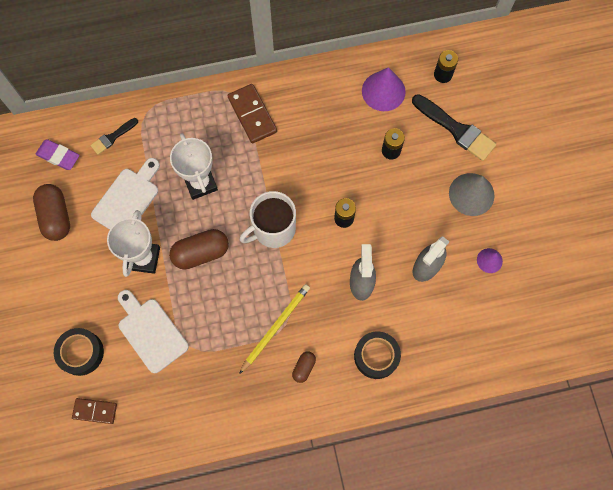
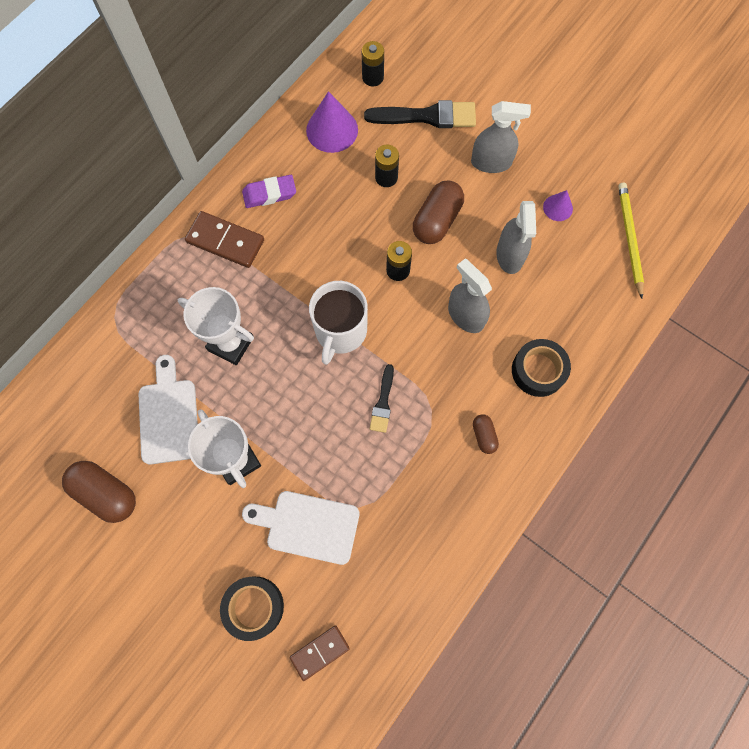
camera: 40 degrees left, 0 degrees up
(58, 156) = (56, 431): purple eraser -> purple eraser (269, 194)
(113, 137) = (99, 368): black brush -> black brush (383, 402)
(201, 253) = (290, 409): brown capsule -> brown capsule (437, 221)
(275, 327) = (424, 420): yellow pencil -> yellow pencil (629, 239)
(471, 194) = (491, 162): grey cone -> grey spray bottle

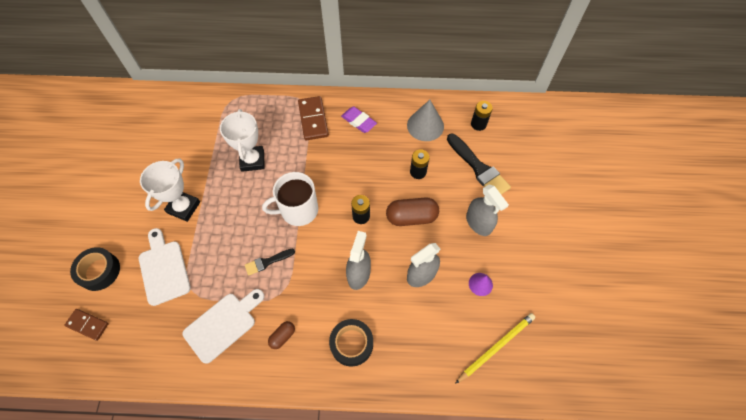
camera: 55 degrees right, 10 degrees down
(106, 493) = (130, 158): brown capsule -> none
(169, 416) = (190, 159): white cutting board -> white cutting board (223, 324)
(332, 130) = (425, 125): purple cone -> grey cone

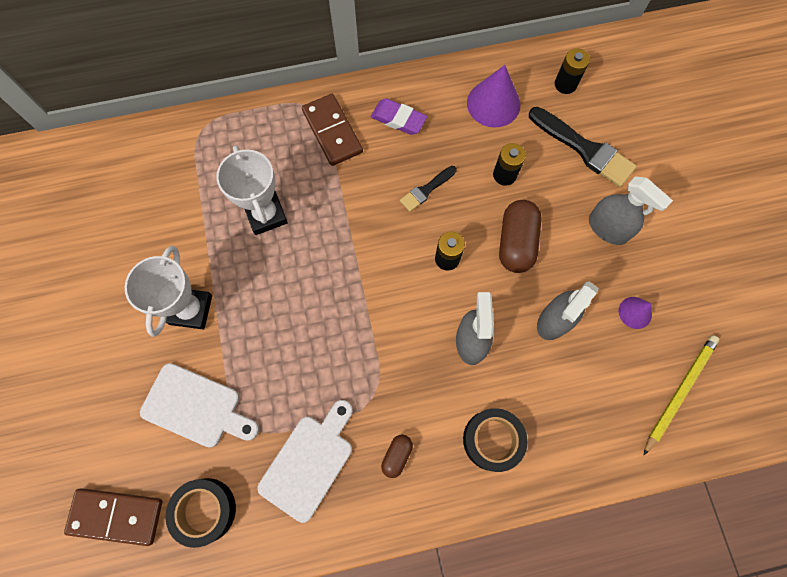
camera: 15 degrees left, 10 degrees up
(87, 325) = (116, 516): brown domino -> brown domino, size x1.55
(99, 271) = (102, 435): black tape -> black tape (205, 510)
(164, 269) = (196, 407): white cutting board -> white cutting board turned 150 degrees clockwise
(267, 262) = (339, 358): black brush -> black brush (426, 190)
(298, 210) = (357, 272): white mug -> none
(411, 217) = (516, 242): brown capsule -> brown capsule turned 60 degrees counterclockwise
(425, 125) = (493, 103): grey cone -> purple cone

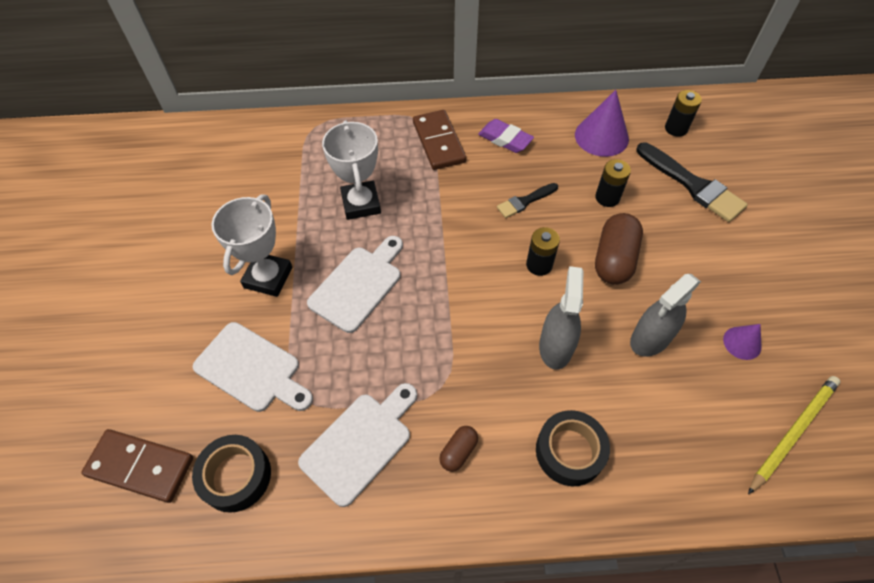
camera: 10 degrees right, 15 degrees down
(280, 305) = (358, 285): none -> white cutting board
(607, 228) = (714, 258): grey spray bottle -> none

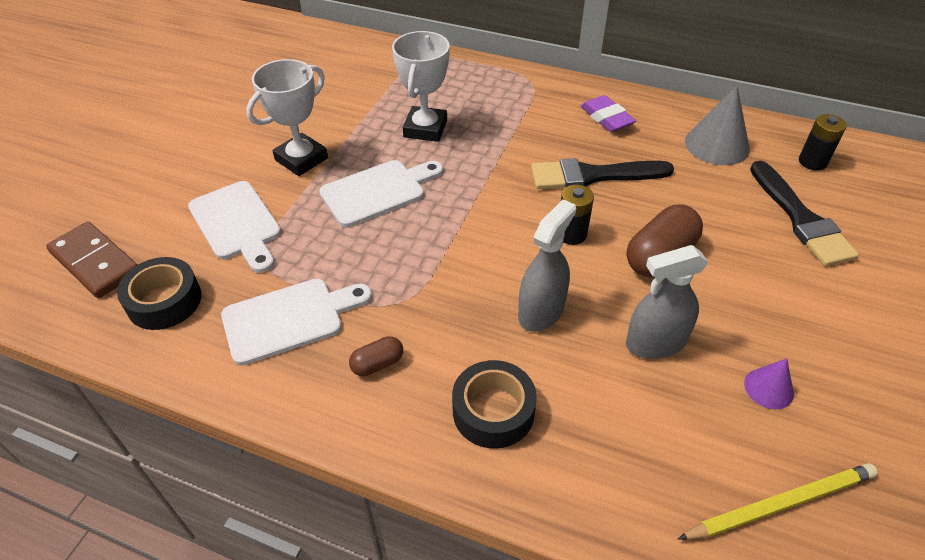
camera: 25 degrees right, 10 degrees down
(438, 142) = (535, 102): brown domino -> none
(525, 201) = (593, 175): black brush -> black brush, size x1.80
(601, 136) = (717, 145): purple cone -> grey cone
(607, 197) = (688, 199): black battery -> none

